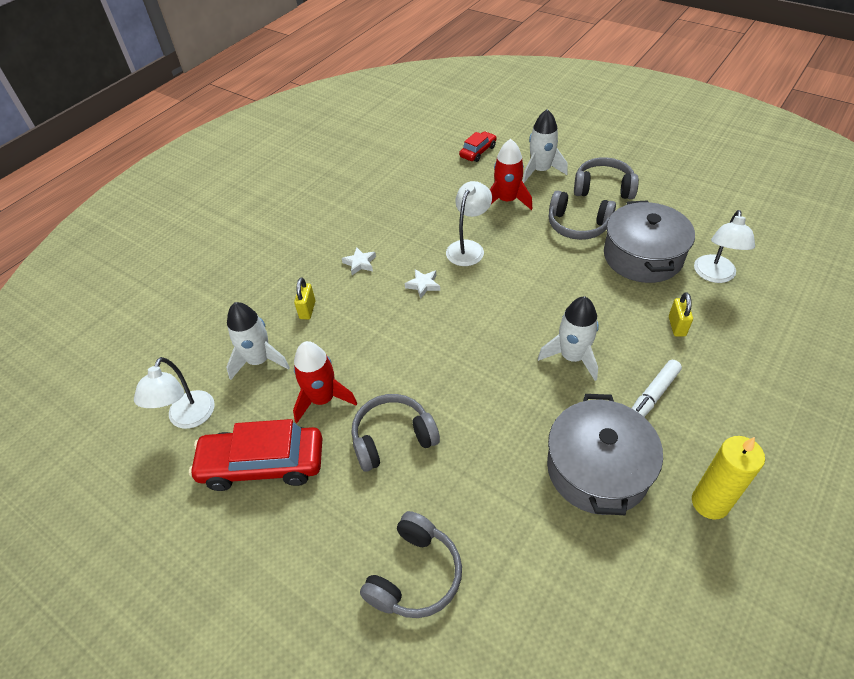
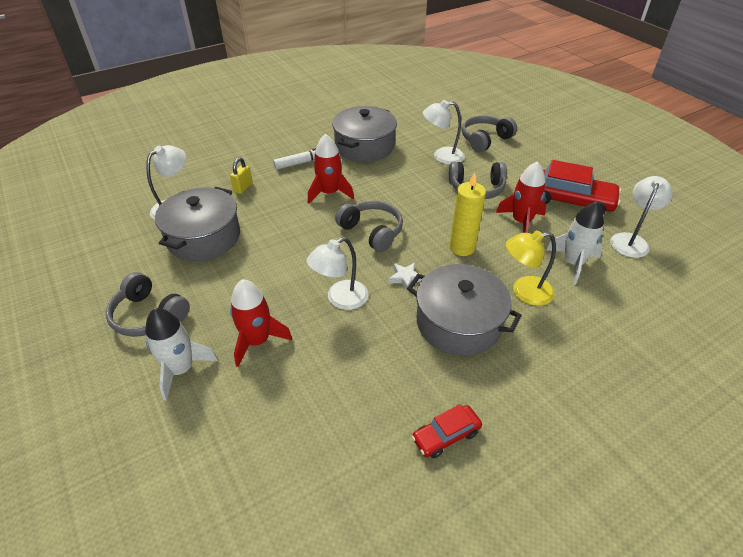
camera: 160 degrees left, 5 degrees down
(307, 310) = (524, 292): yellow padlock -> yellow lamp
(360, 263) = (458, 323): white star -> grey pot
(468, 493) = (442, 156): none -> white lamp
(478, 151) = (221, 443): red car -> red car (446, 435)
(572, 357) = (329, 193): white rocket -> red rocket
(577, 225) = (221, 284): grey headphones -> grey headphones (372, 232)
(710, 503) = (322, 124): yellow candle -> yellow candle (462, 248)

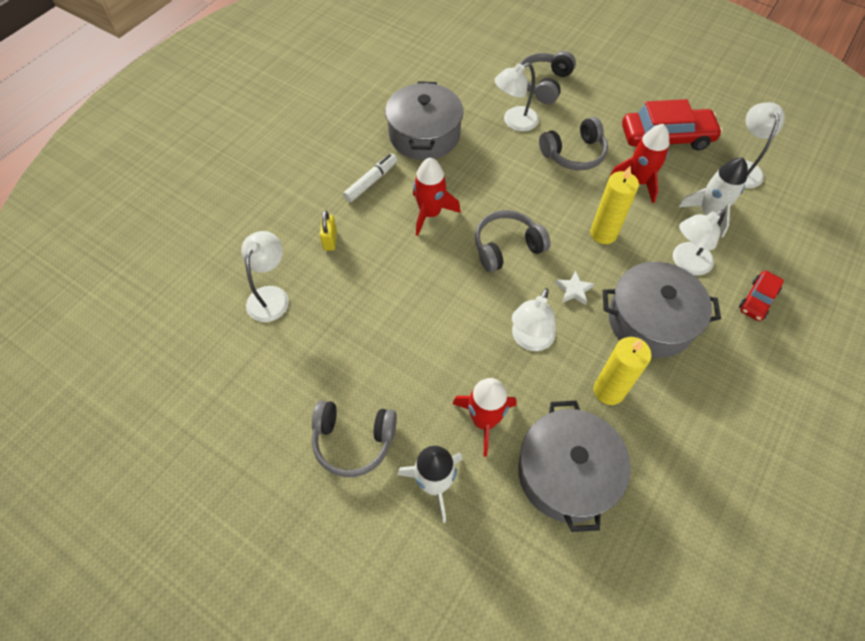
camera: 25 degrees left, 15 degrees up
(203, 237) = (336, 323): grey pot -> grey pot (566, 473)
(372, 232) = (506, 247): grey headphones -> grey headphones turned 45 degrees counterclockwise
(380, 360) = (608, 391): none -> yellow candle
(446, 435) = (706, 438): red car -> red car (757, 300)
(524, 292) = (686, 263): yellow lamp -> white lamp

